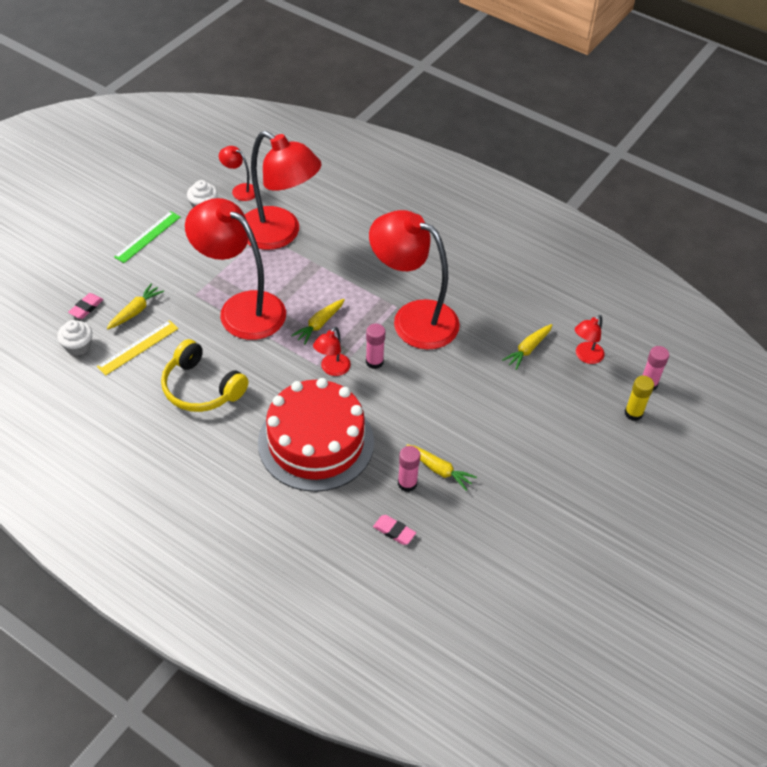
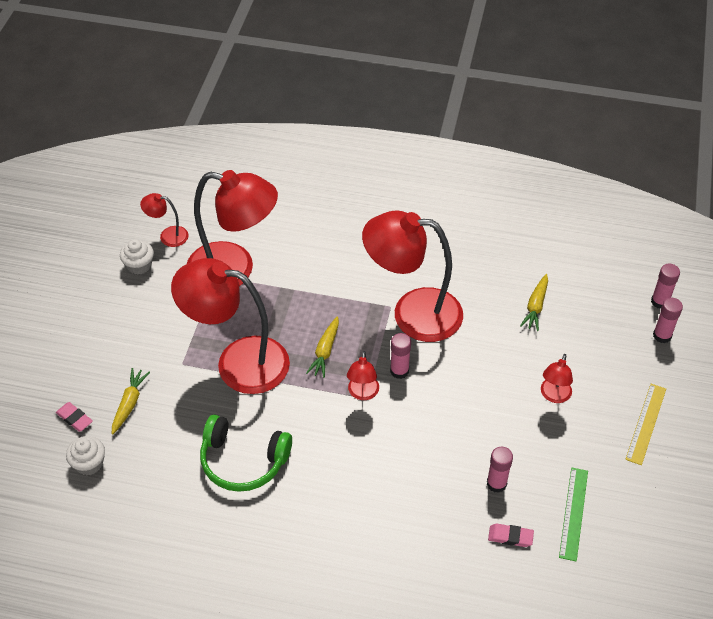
camera: 20 degrees left, 0 degrees up
(86, 308) = (74, 418): pink eraser -> pink eraser turned 60 degrees counterclockwise
(138, 347) = (154, 441): yellow ruler -> yellow ruler (646, 423)
(147, 237) = (98, 318): green ruler -> green ruler (573, 513)
(201, 388) = (243, 461): yellow headphones -> green headphones
(316, 442) = (387, 475): red cake -> none
(439, 470) = (519, 458): yellow carrot -> none
(585, 356) = (591, 295): red lamp -> red lamp (554, 396)
(633, 413) = (662, 335): yellow glue stick -> pink glue stick

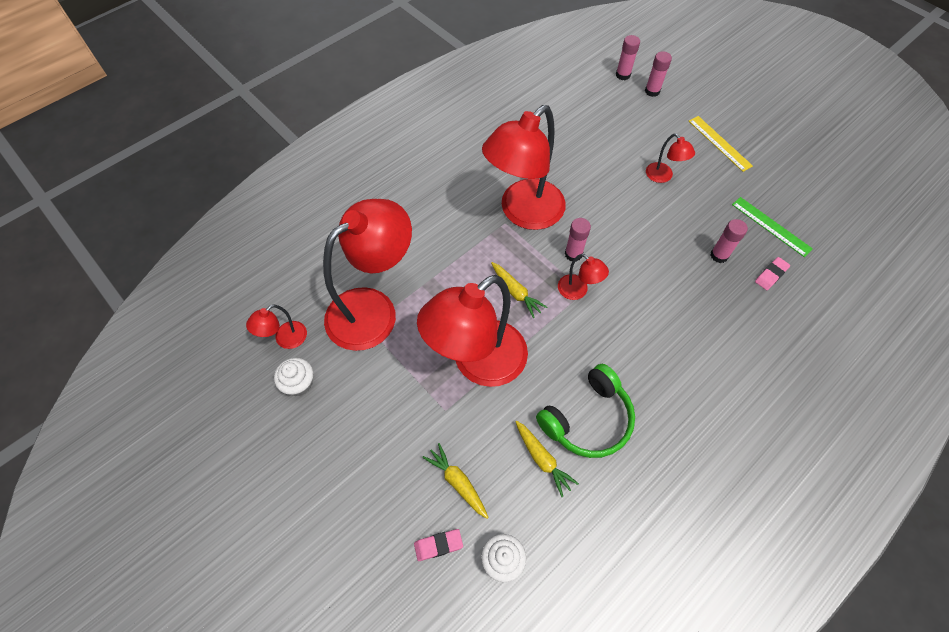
camera: 55 degrees left, 10 degrees up
(535, 306) = (575, 139): yellow carrot -> yellow carrot (542, 459)

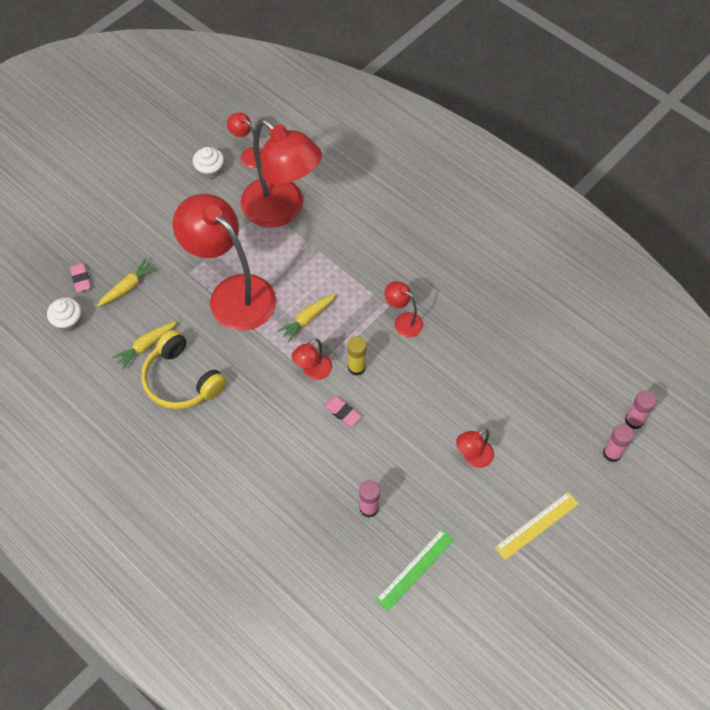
camera: 85 degrees right, 0 degrees up
(523, 213) = (403, 321): red lamp -> red lamp, size x0.43
(573, 254) = (356, 367): pink glue stick -> yellow glue stick
(588, 419) = (181, 380): green headphones -> yellow headphones
(771, 275) = (348, 559): pink eraser -> pink eraser (342, 412)

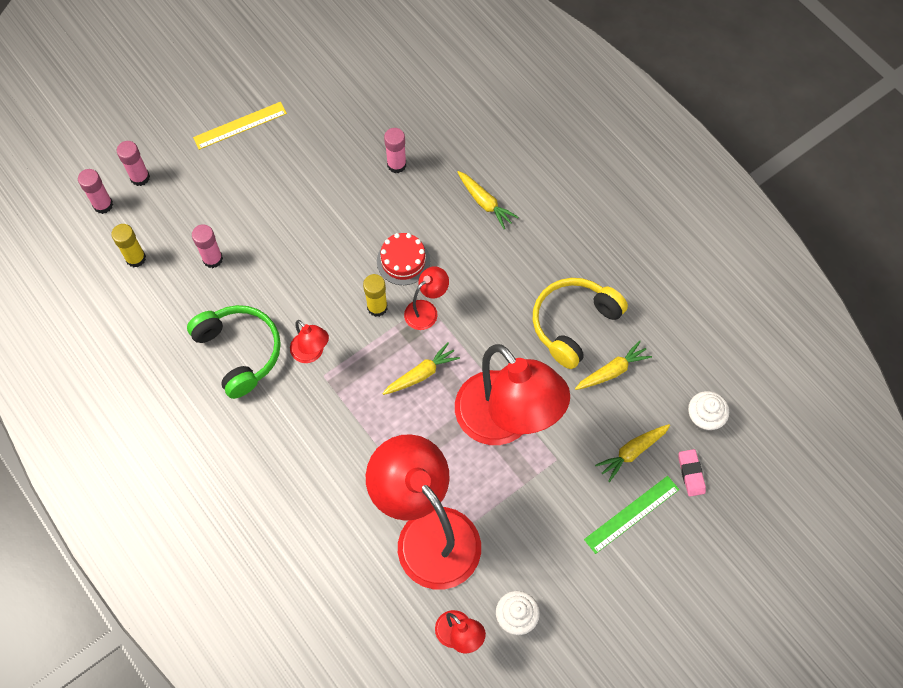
camera: 170 degrees left, 5 degrees up
(181, 380) = (573, 324): yellow headphones -> yellow headphones turned 105 degrees counterclockwise
(275, 482) = (485, 203): none -> yellow carrot
(342, 412) = (403, 261): pink eraser -> red cake
(415, 569) = (365, 107): green ruler -> green ruler (632, 514)
(463, 313) = (239, 352): none -> green headphones
(473, 457) = (280, 195): red lamp -> none
(514, 386) = (212, 259): none -> pink glue stick
(582, 376) = (136, 258): none -> yellow glue stick

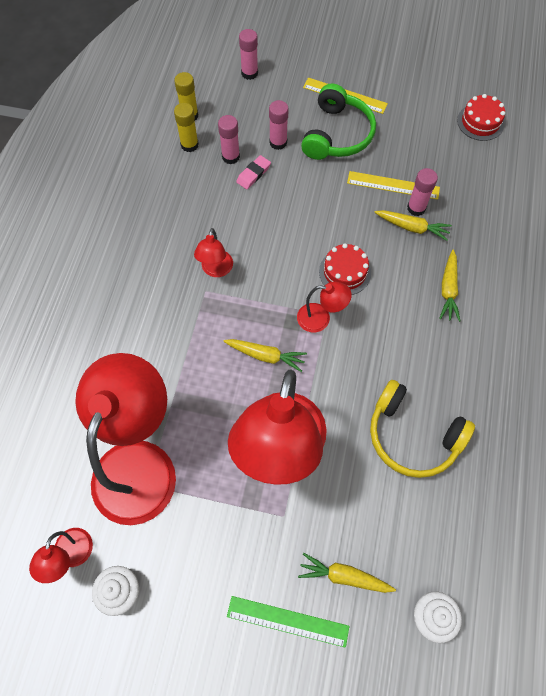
camera: 50 degrees right, 0 degrees up
(103, 205) = (210, 70): pink glue stick -> pink glue stick (278, 142)
(239, 352) = (176, 225): green headphones -> green headphones (337, 134)
(360, 163) = (393, 185): none -> yellow ruler
(365, 53) = (480, 122): none -> red cake
(377, 307) = (291, 284): yellow glue stick -> yellow glue stick (189, 145)
(573, 324) = (412, 436): yellow headphones -> yellow headphones turned 150 degrees counterclockwise
(612, 371) = (401, 500): yellow carrot -> yellow carrot (412, 227)
(691, 473) = (369, 646): pink eraser -> pink eraser (253, 174)

